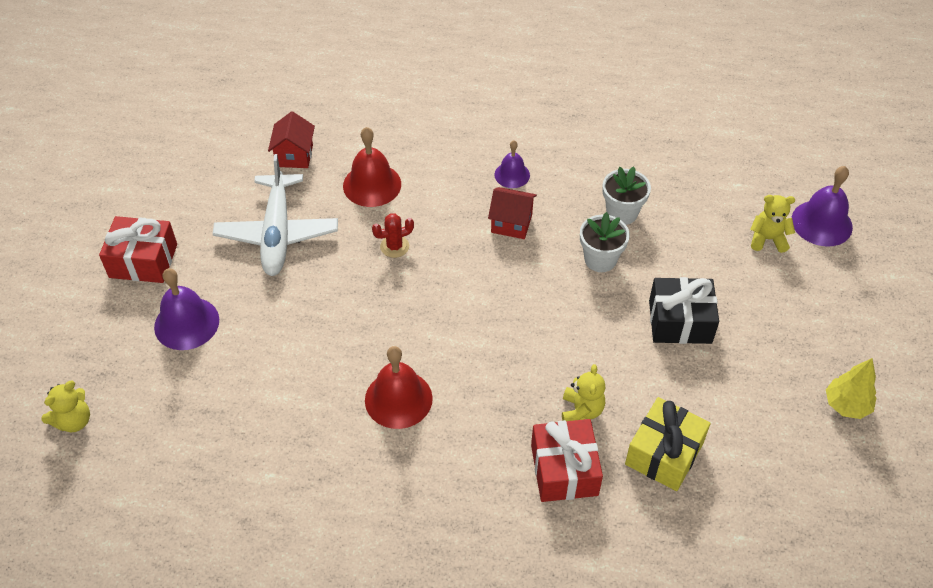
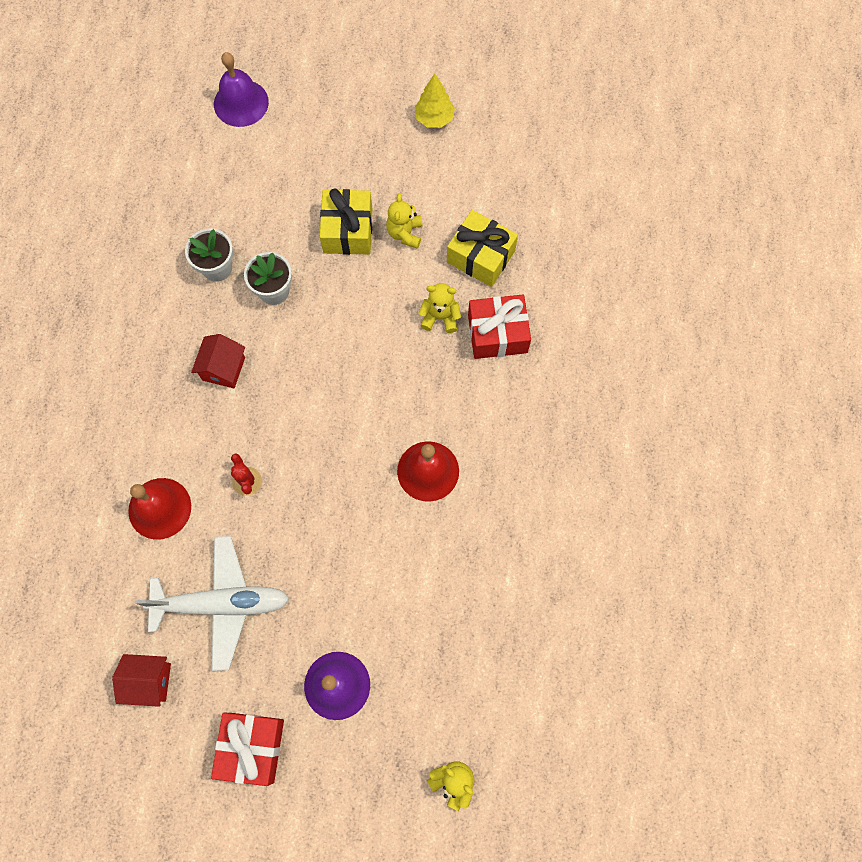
camera: 90 degrees left, 20 degrees up
(294, 155) = (108, 596): red house -> red house (149, 681)
(512, 175) = (157, 367): purple bell -> none
(680, 321) = (348, 230): black gift -> yellow gift
(767, 239) = (257, 149): yellow teddy bear -> yellow teddy bear (405, 233)

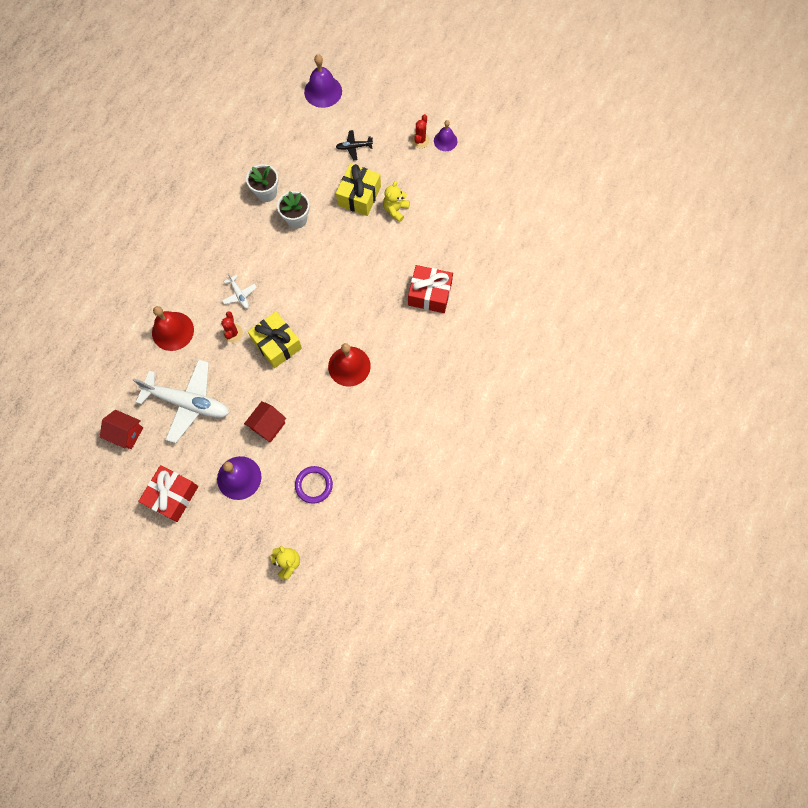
camera: 20 degrees right, 0 degrees up
(223, 369) = (245, 258): red house -> red house (268, 426)
(235, 423) = (239, 295): none -> white plane
(314, 166) = (354, 147): none -> black plane
(400, 128) = (420, 140): none -> red cactus
(434, 118) = (445, 141): yellow tree -> purple bell
(440, 317) = (396, 271): yellow teddy bear -> none
(446, 656) = (314, 485): none -> purple ring
(480, 256) = (439, 241): yellow gift -> yellow gift (277, 344)

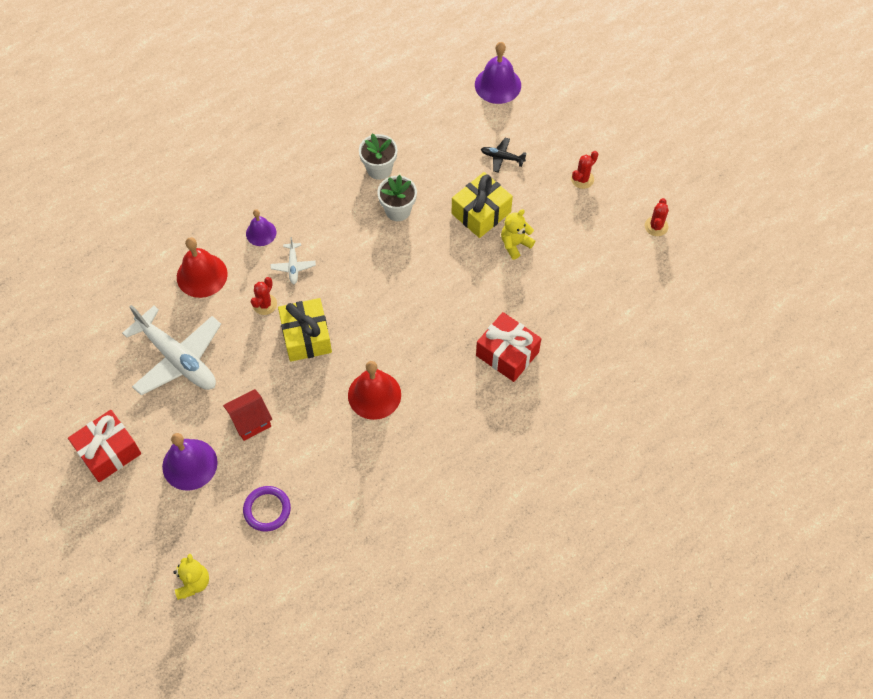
camera: 25 degrees right, 10 degrees down
(126, 433) = (96, 363): red house -> none
(445, 141) = (611, 191): purple bell -> purple bell (261, 233)
(489, 155) = (656, 226): none -> red cactus

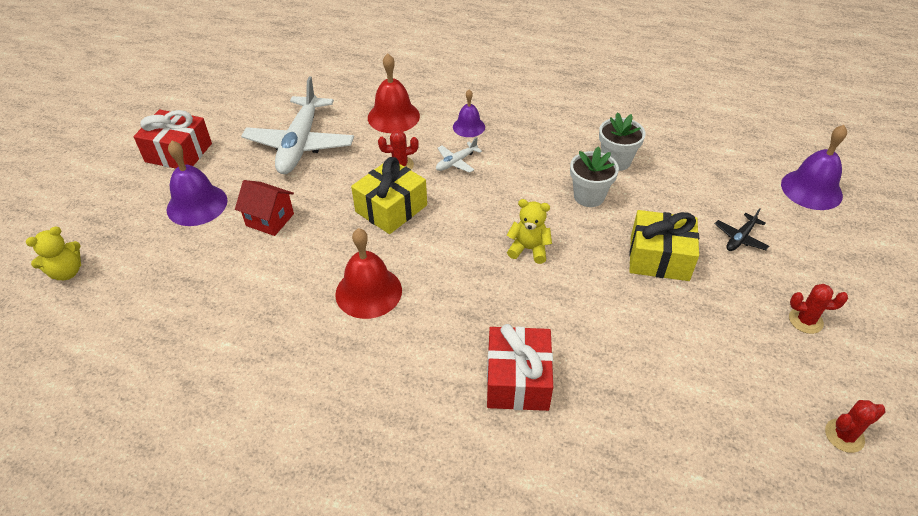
camera: 55 degrees right, 15 degrees down
(267, 509) = (178, 282): purple ring -> none
(502, 157) = (740, 238): black plane -> black plane turned 120 degrees counterclockwise
(515, 244) = (657, 307): yellow teddy bear -> yellow teddy bear (529, 249)

